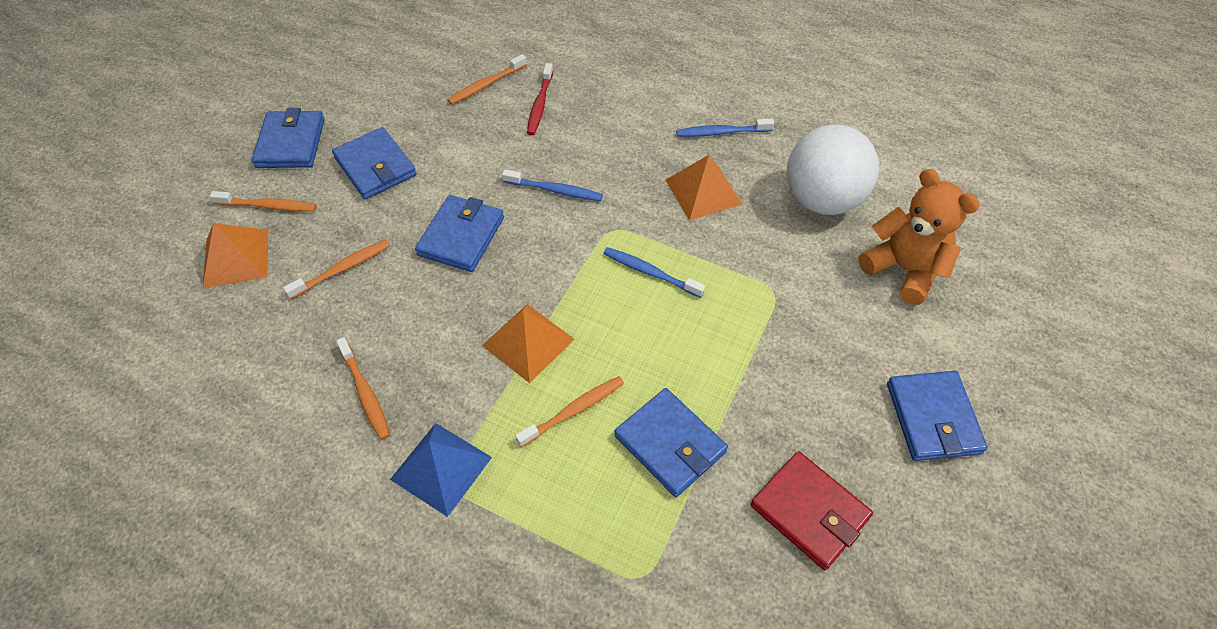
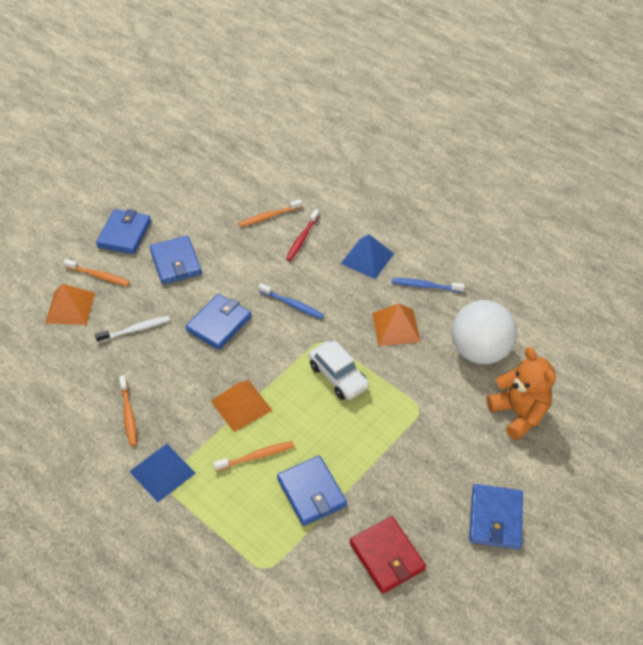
camera: 15 degrees right, 5 degrees down
(342, 269) = (135, 329): orange toothbrush -> white toothbrush
(634, 112) = (367, 258): none -> blue pyramid
(650, 272) = (338, 376): blue toothbrush -> white car

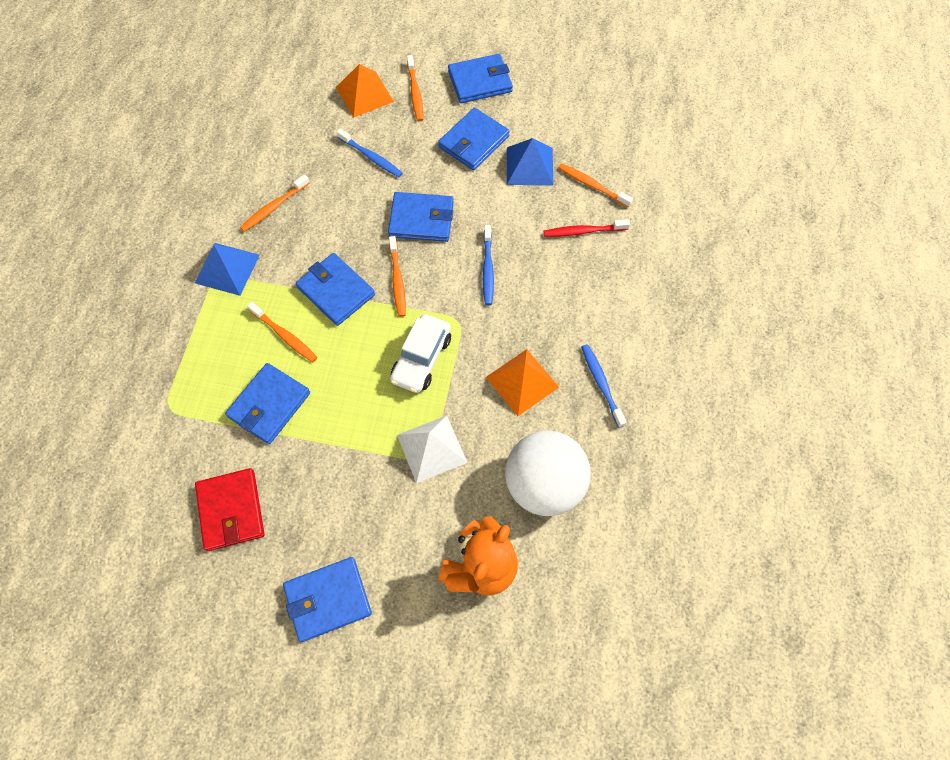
camera: 60 degrees right, 15 degrees up
(135, 329) = (371, 157): white toothbrush -> blue toothbrush
(241, 405) = (336, 291): orange pyramid -> blue wallet
(261, 362) = (397, 280): none -> orange toothbrush
(367, 258) = (601, 306): blue pyramid -> blue pyramid (529, 166)
(387, 556) = (231, 510): red wallet -> red wallet turned 45 degrees counterclockwise
(414, 402) = (432, 448): none -> white pyramid

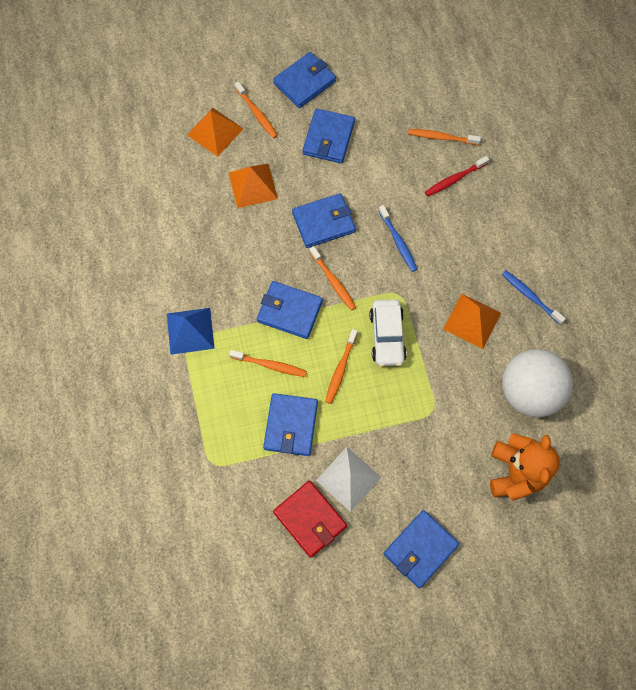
camera: 25 degrees left, 5 degrees up
(274, 207) = (197, 262): orange toothbrush -> orange toothbrush (340, 369)
(371, 157) = (253, 185): blue toothbrush -> orange pyramid
(432, 448) = (433, 402): white pyramid -> white pyramid (348, 478)
(529, 166) = (384, 141): blue pyramid -> none

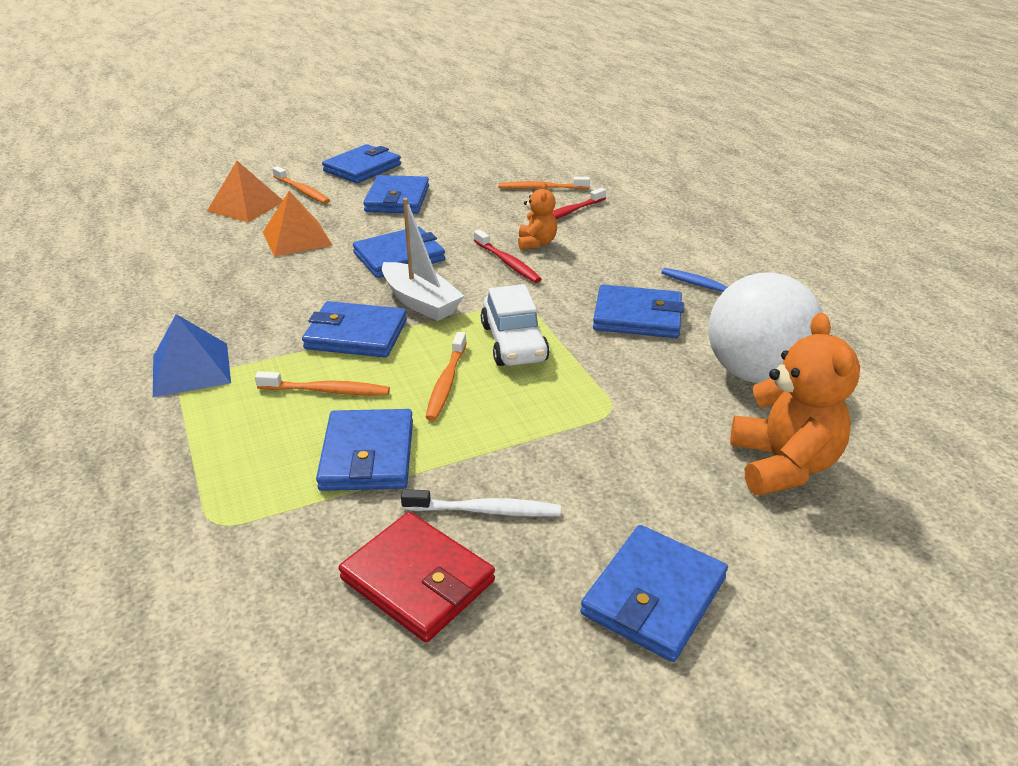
camera: 10 degrees left, 35 degrees down
(333, 281) = (420, 302): orange toothbrush -> white boat
(348, 478) = (485, 510): white pyramid -> white toothbrush
(398, 242) = (507, 262): blue toothbrush -> red toothbrush
(423, 219) = (536, 243): none -> orange teddy bear
(472, 321) = (637, 316): orange pyramid -> blue wallet

